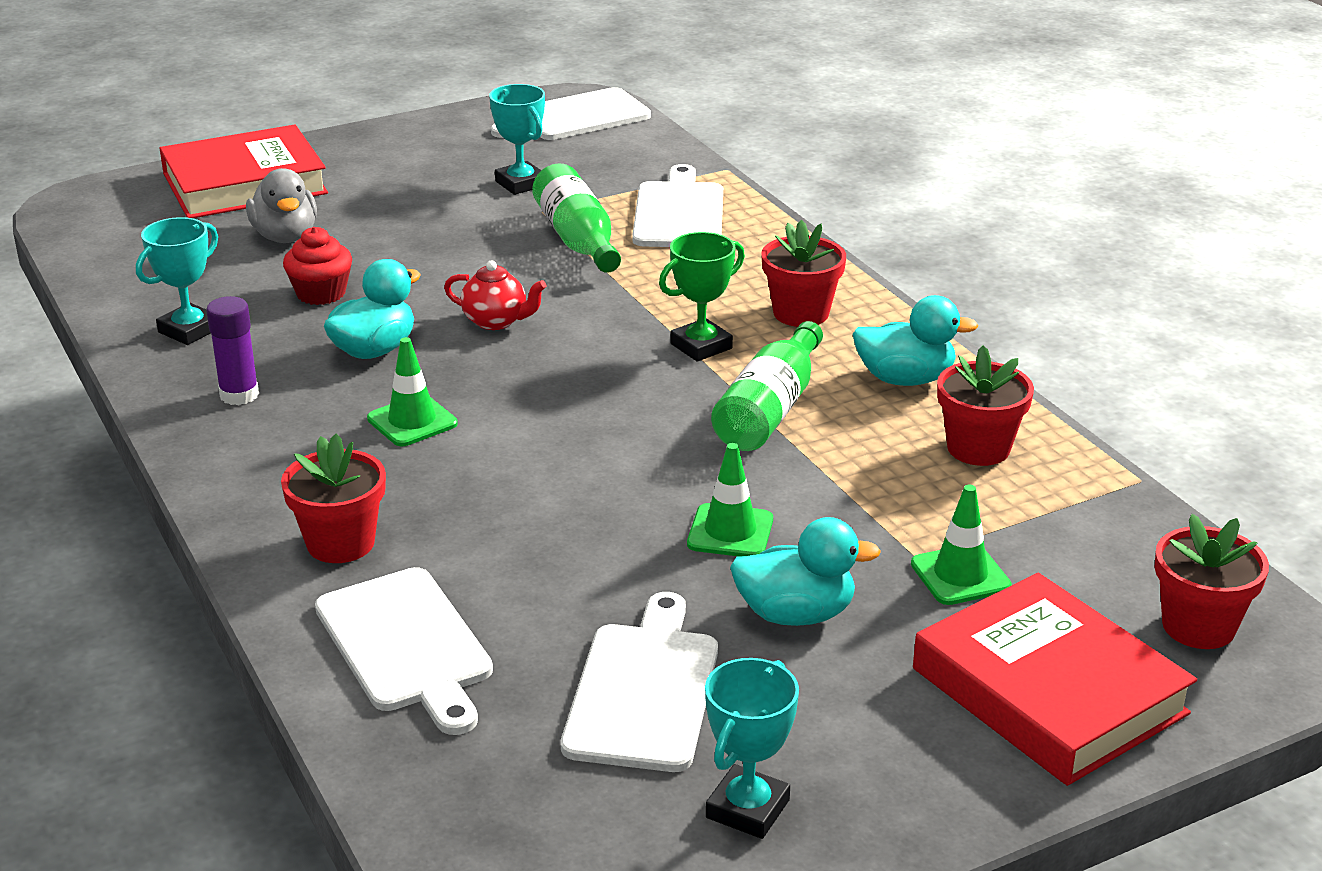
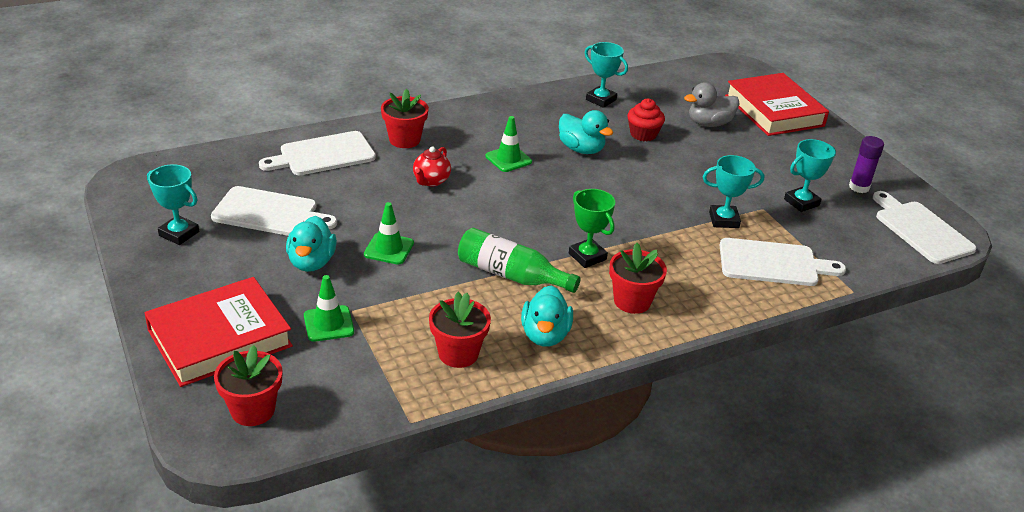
camera: 90 degrees right, 5 degrees up
(239, 395) = (537, 114): purple glue stick -> purple glue stick (859, 187)
(496, 321) = (615, 187): red teapot -> red teapot (431, 181)
(578, 240) = (724, 220): green bottle -> turquoise trophy

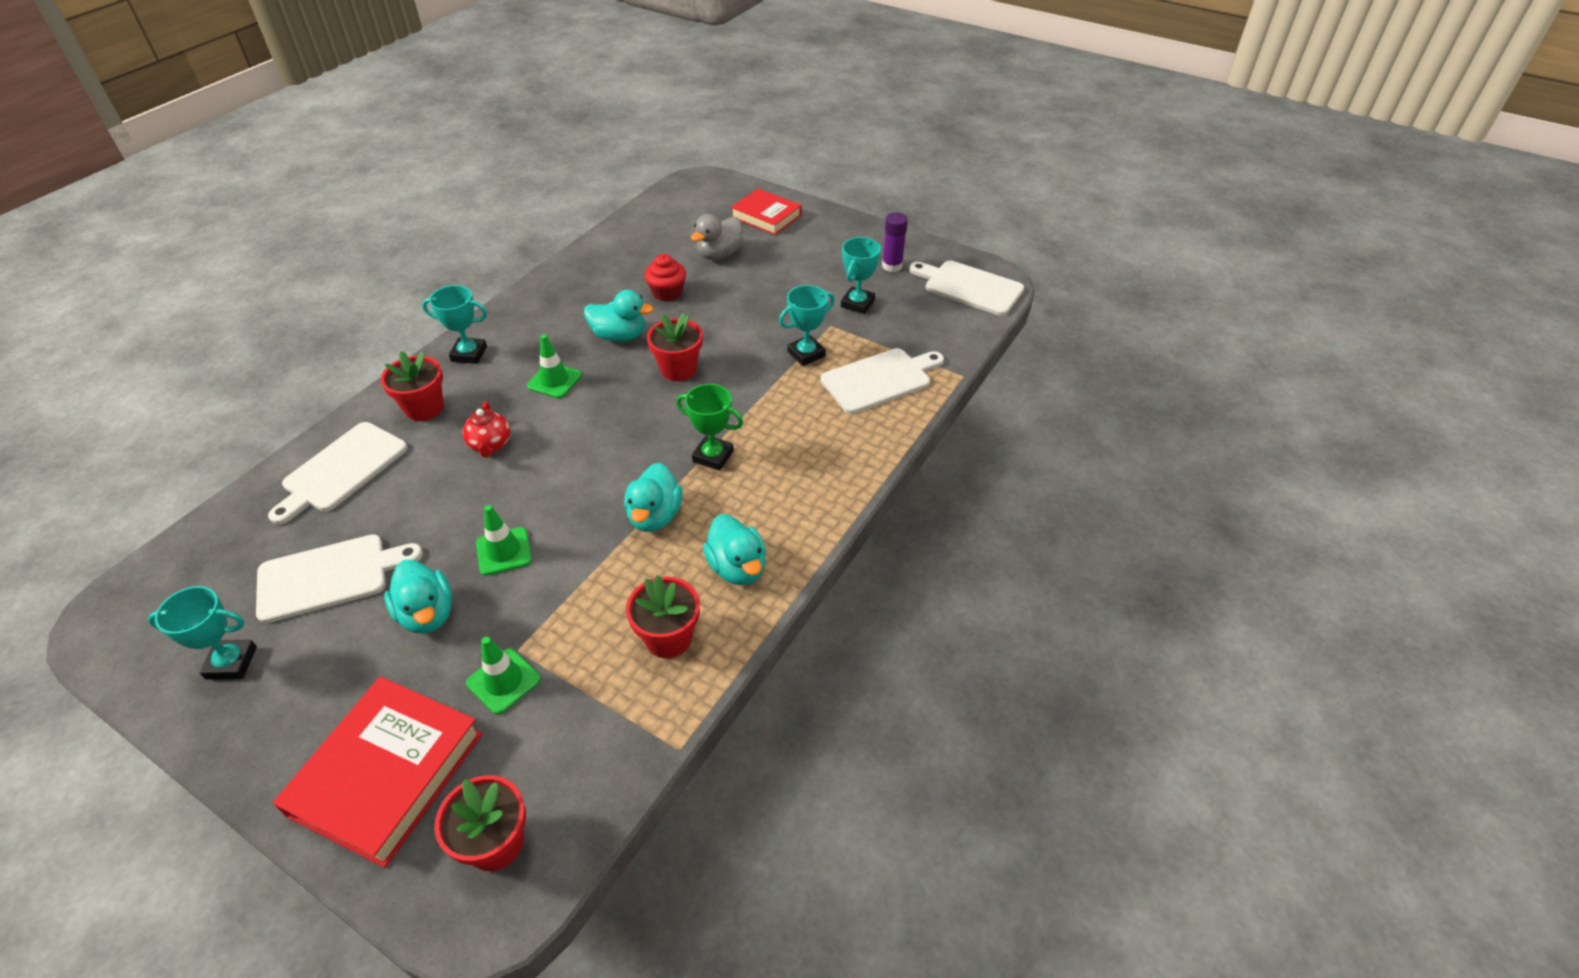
camera: 30 degrees left, 10 degrees up
(511, 275) = (655, 516): green bottle -> turquoise duck
(601, 100) = (598, 271): turquoise trophy -> turquoise trophy (469, 354)
(632, 301) = (789, 485): red flower pot -> red flower pot (678, 369)
(774, 111) = (766, 216): red book -> red book, size x0.65

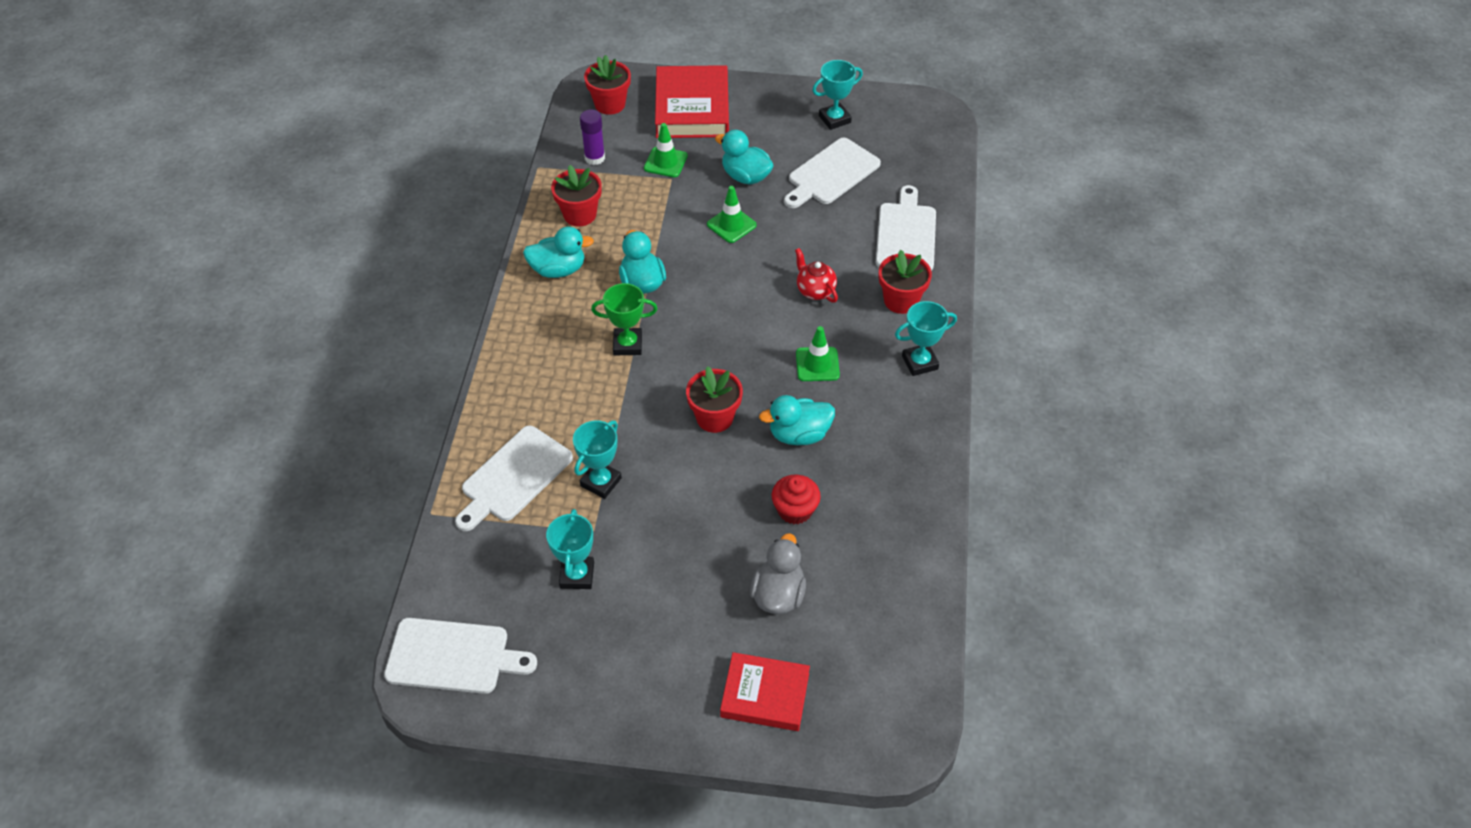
camera: 155 degrees right, 5 degrees up
(737, 567) = (558, 269): turquoise duck -> turquoise duck turned 135 degrees clockwise
(892, 266) = (560, 659): purple glue stick -> purple glue stick (594, 158)

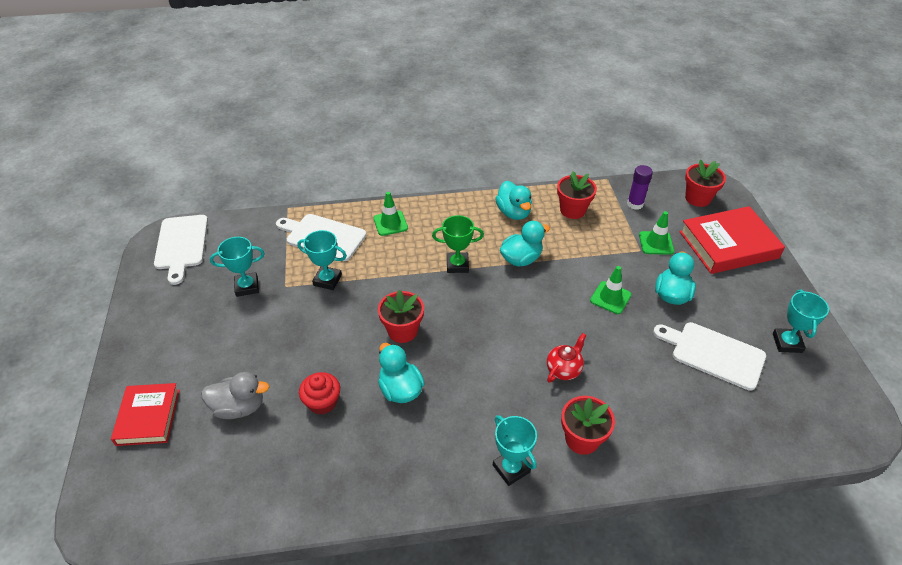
camera: 75 degrees right, 5 degrees down
(627, 344) = (457, 265): green trophy -> green trophy turned 75 degrees counterclockwise
(817, 364) = (480, 388): green traffic cone -> green traffic cone (390, 223)
(834, 119) = (787, 343): turquoise trophy -> turquoise trophy turned 45 degrees clockwise
(906, 234) = (670, 428): white cutting board -> none

